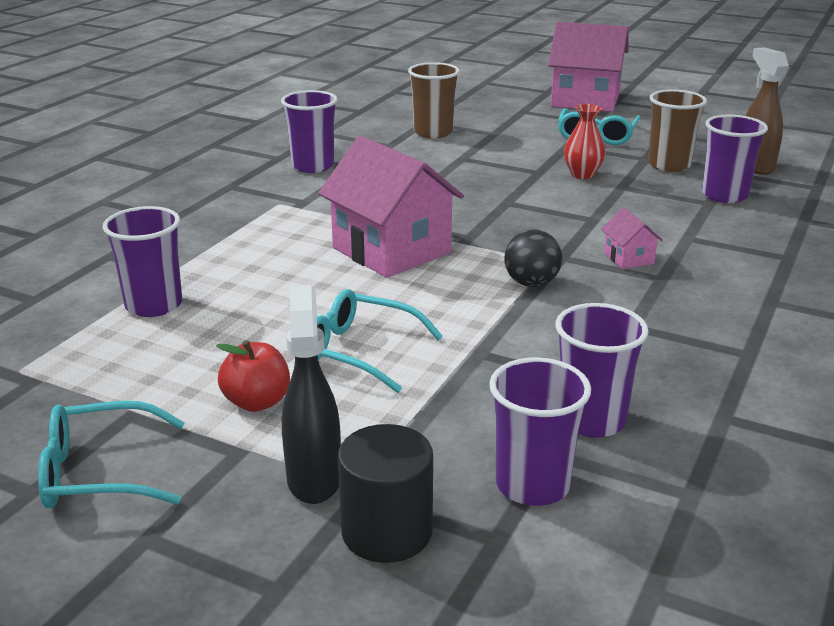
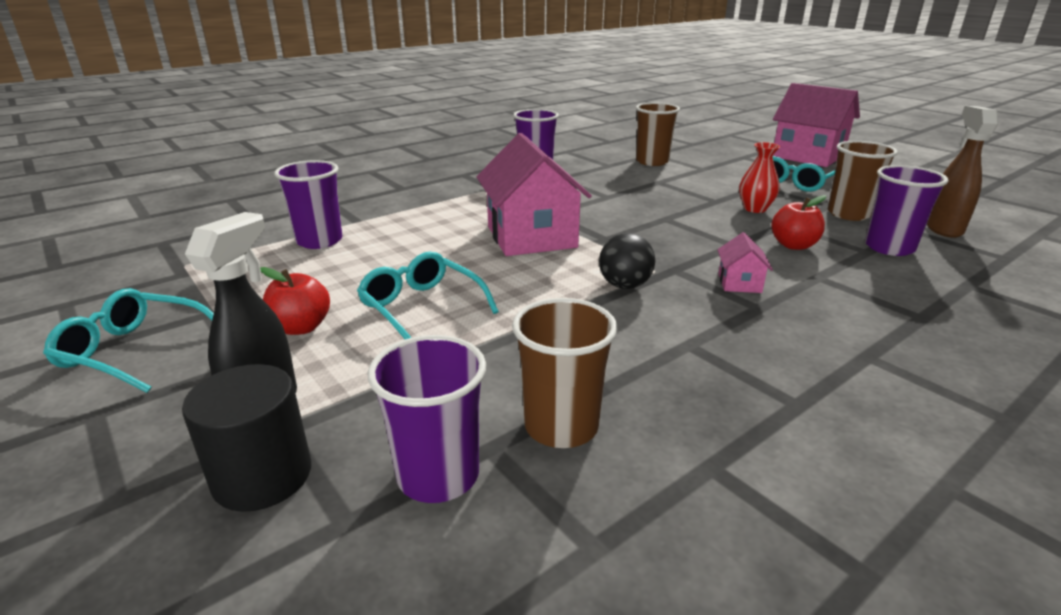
camera: 25 degrees right, 0 degrees up
(591, 420) = (561, 426): purple cup -> brown cup
(645, 209) = (793, 245): none -> red apple

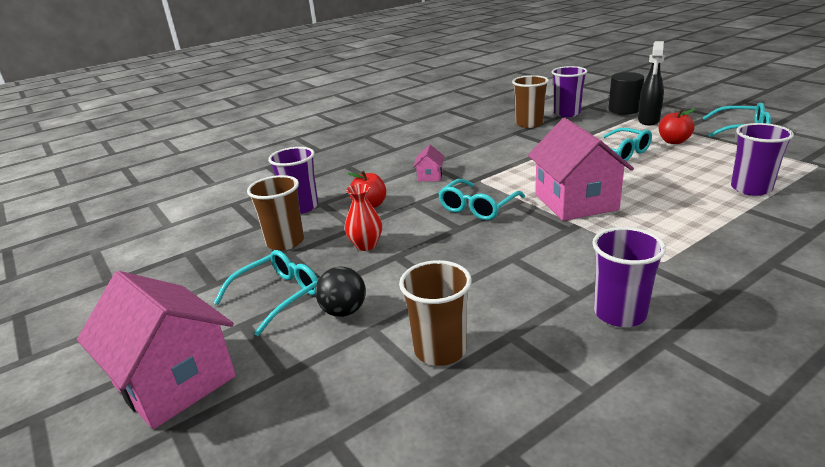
camera: 175 degrees left, 0 degrees up
(624, 285) = (501, 171): black ball -> black ball (344, 311)
(649, 237) = (478, 207): none -> turquoise glasses
(943, 229) = (230, 228): brown spray bottle -> none

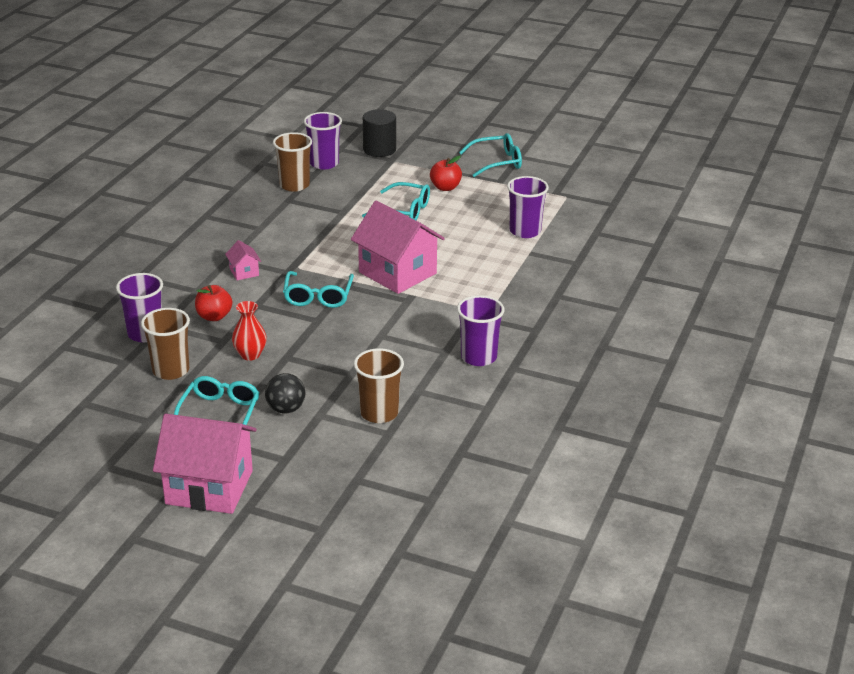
camera: 35 degrees left, 5 degrees up
(648, 121) = (411, 163): black spray bottle -> none

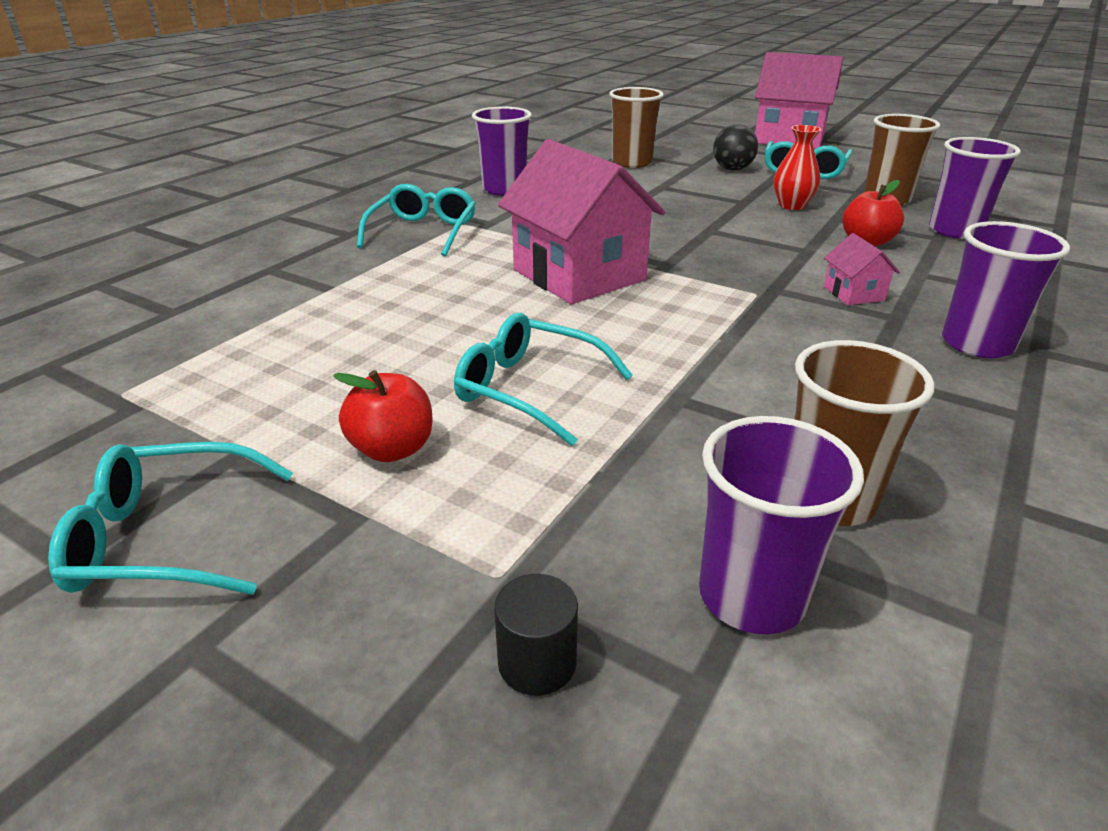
camera: 170 degrees left, 0 degrees up
(318, 296) = (712, 254): turquoise glasses -> turquoise glasses (423, 232)
(379, 149) = (537, 662): black cylinder -> black cylinder, size x0.59
(525, 231) = (301, 324): purple cup -> purple cup (977, 344)

